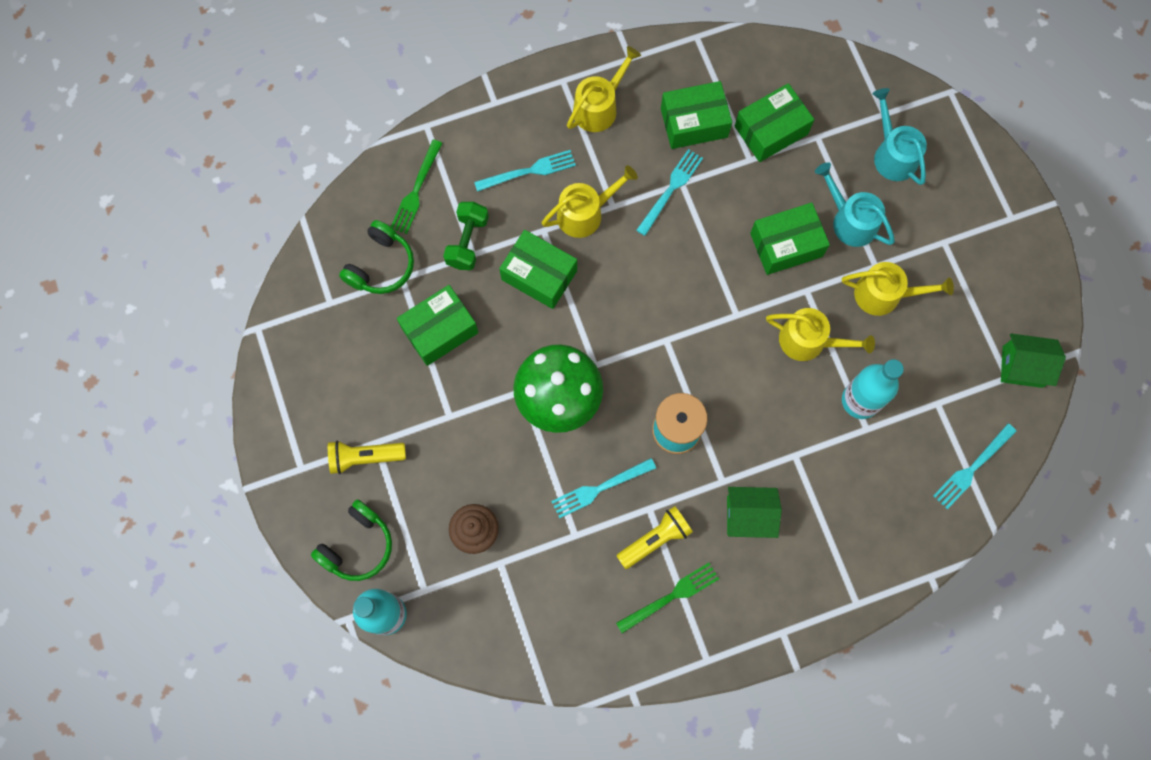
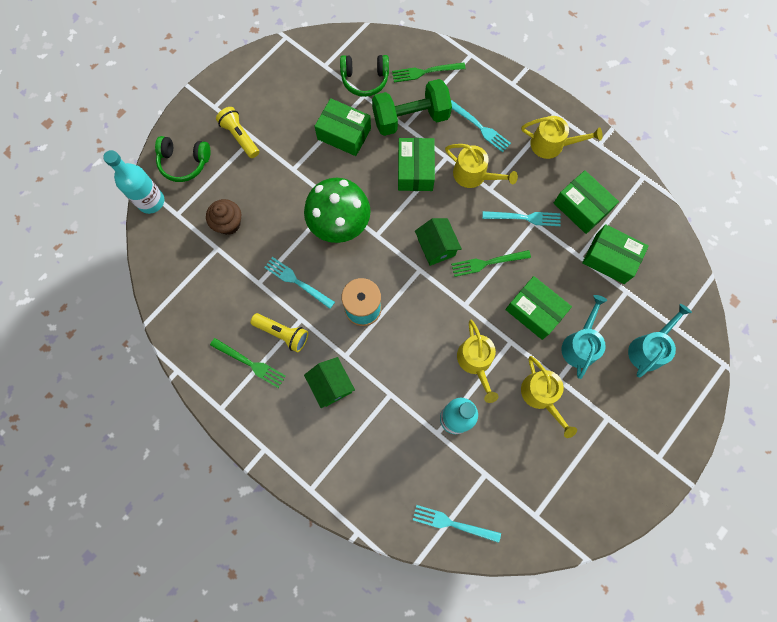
camera: 60 degrees right, 0 degrees up
(467, 242) = (410, 118): green dumbbell -> green dumbbell, size x1.60
(701, 262) = (487, 263): none -> green fork
(1022, 366) = (550, 523): green house -> green house (436, 247)

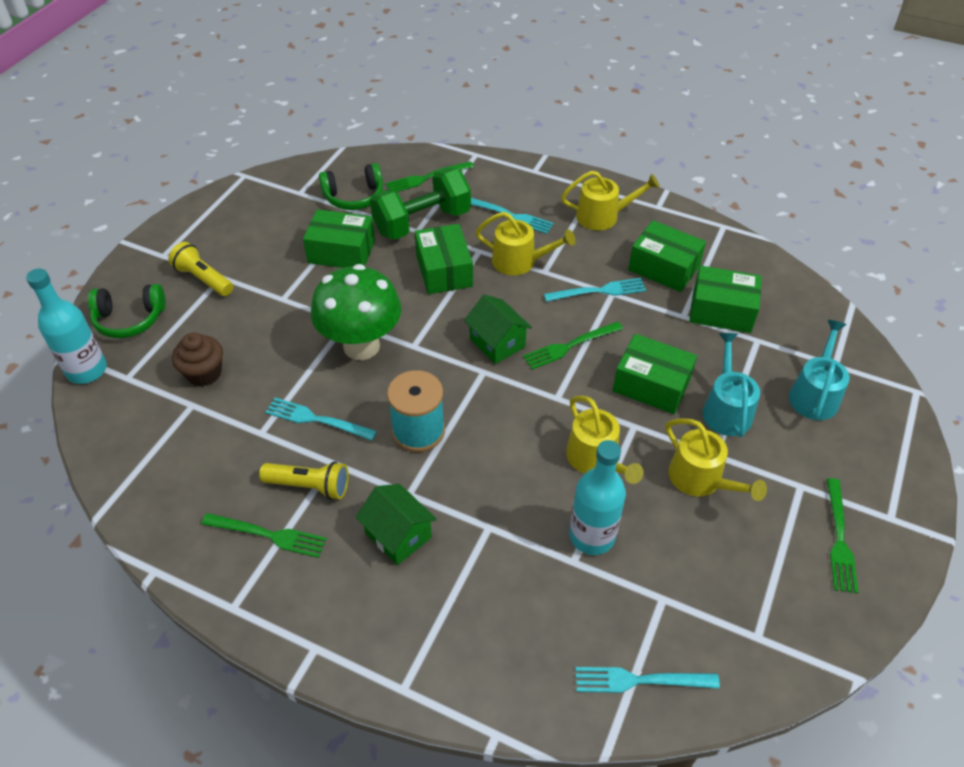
camera: 15 degrees left, 25 degrees down
(616, 465) = (839, 540): none -> green fork

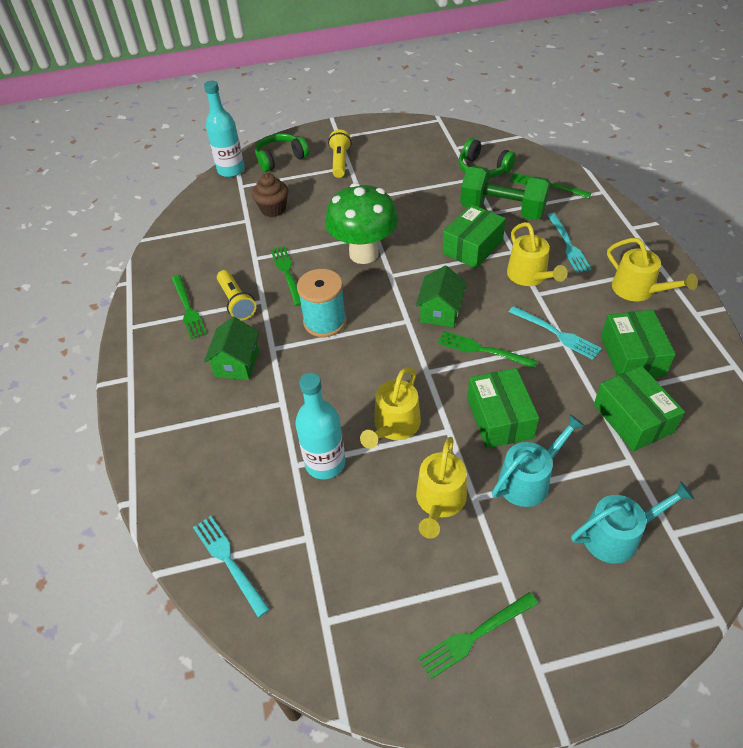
camera: 55 degrees right, 0 degrees up
(130, 319) = (280, 159): green headphones -> green headphones turned 105 degrees clockwise
(315, 419) = (287, 272): turquoise fork -> green fork
(341, 252) = (429, 195): green box -> none

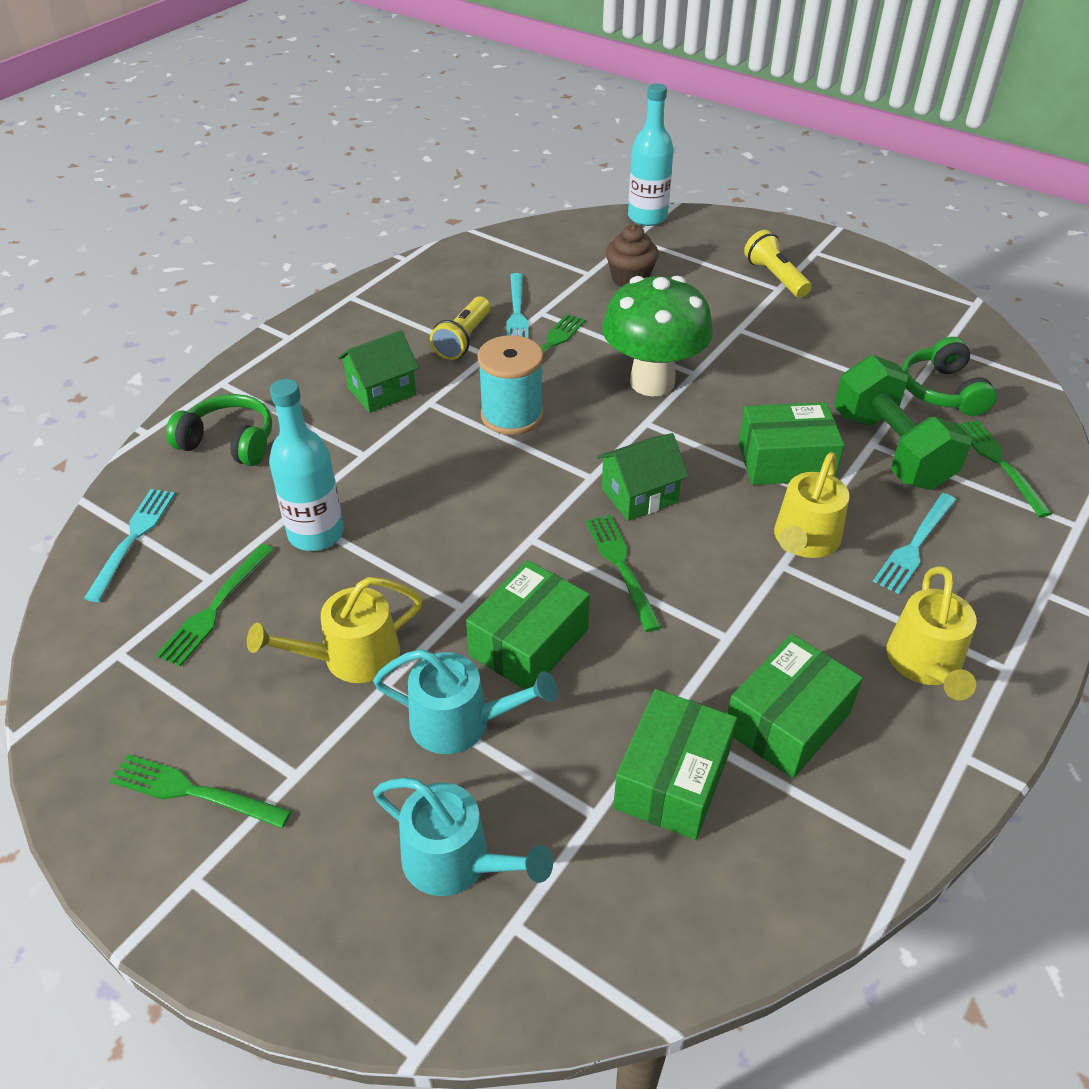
camera: 45 degrees right, 5 degrees down
(188, 309) = (416, 316): green fork -> green fork (214, 609)
(280, 159) = (715, 236): green headphones -> green headphones (229, 442)
(340, 162) = (775, 277): yellow flashlight -> yellow flashlight turned 75 degrees counterclockwise
(394, 426) = (421, 557): yellow watering can -> none
(557, 334) = (734, 622): turquoise fork -> turquoise fork (517, 313)

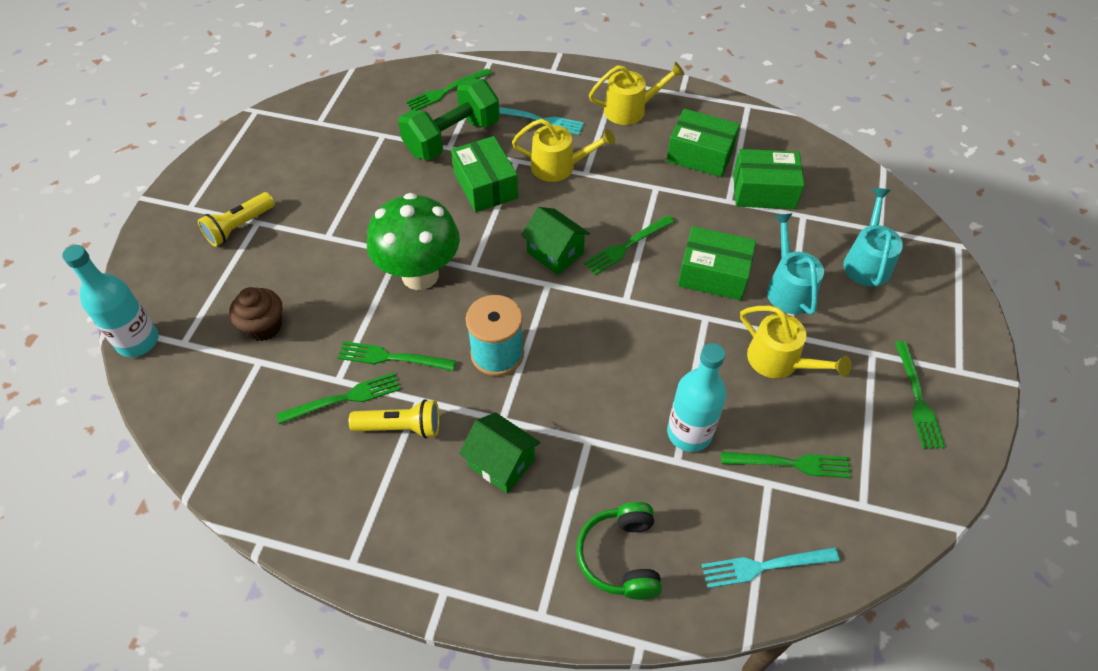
camera: 110 degrees left, 10 degrees up
(517, 313) = (345, 398): turquoise fork -> green fork
(942, 391) = (376, 120): green headphones -> none

